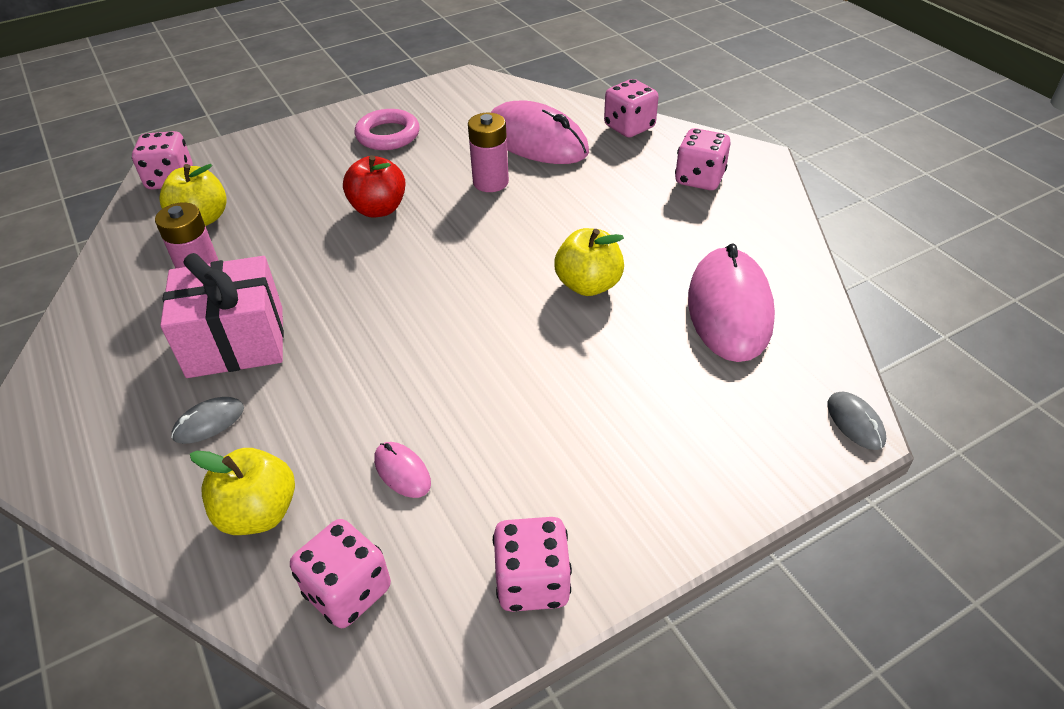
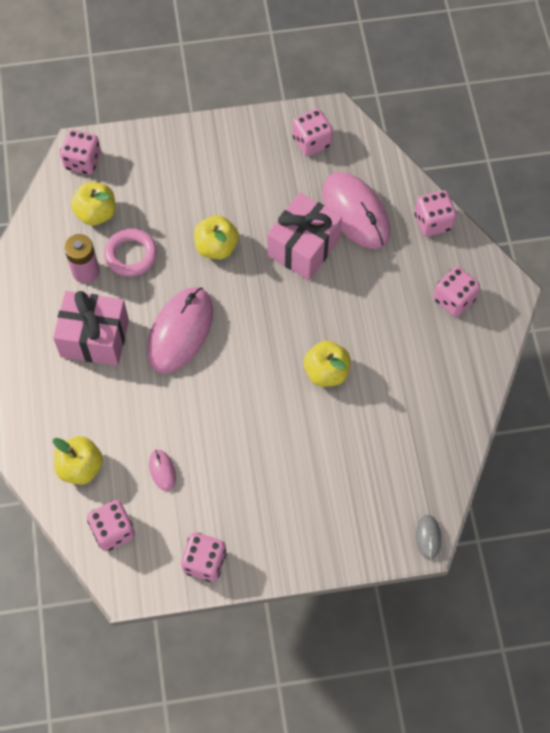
camera: 20 degrees right, 20 degrees up
(209, 422) = (67, 395): grey mouse -> none
(378, 209) = (216, 247): red apple -> yellow apple
(388, 135) = (249, 165): pink ring -> pink ring (131, 255)
(453, 102) = (312, 142): none -> pink dice
(490, 182) = (303, 247): pink battery -> pink gift
(729, 309) = (405, 426): pink mouse -> pink mouse (180, 331)

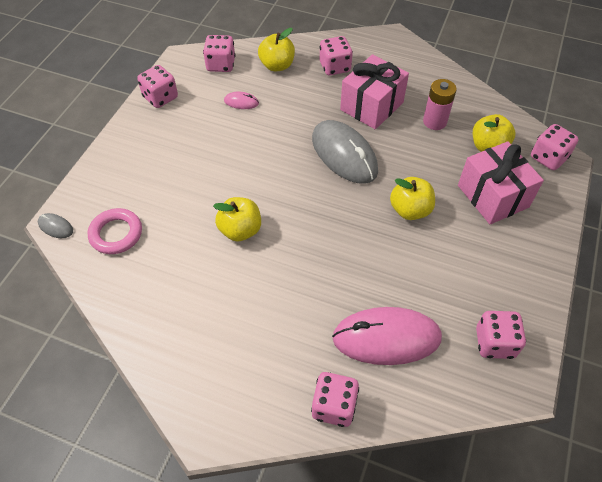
camera: 120 degrees right, 10 degrees down
(131, 255) = (434, 153): pink ring -> pink ring (116, 234)
(180, 331) = (344, 154): pink mouse -> grey mouse
(303, 247) = (372, 274): pink gift -> pink gift (493, 196)
(454, 299) = (235, 372): pink dice -> pink dice (335, 67)

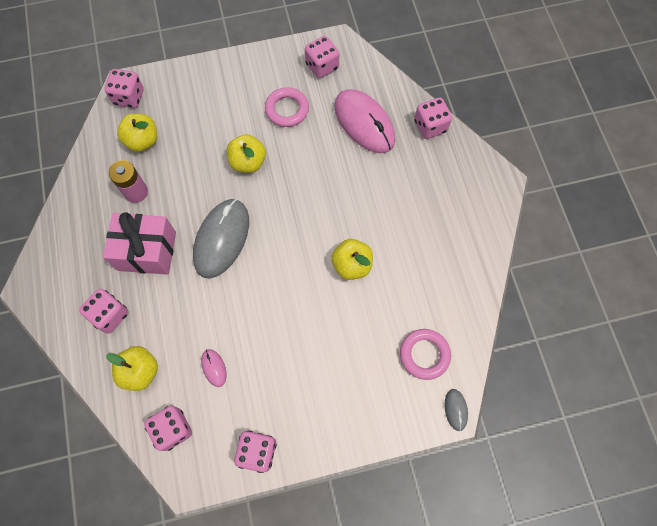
camera: 125 degrees left, 15 degrees up
(453, 274) = (287, 109): none -> pink ring
(493, 196) = (196, 116): pink gift -> none

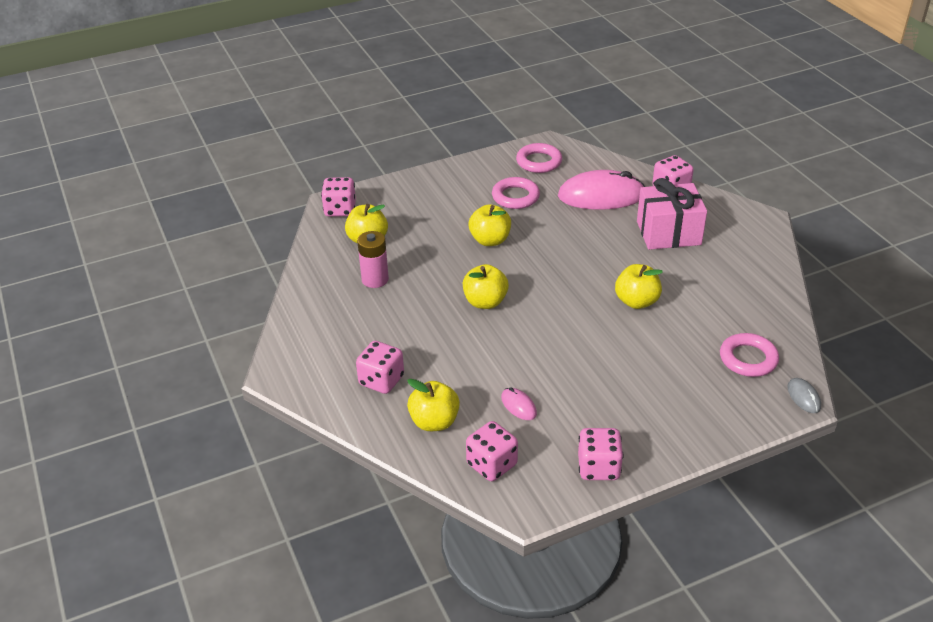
camera: 10 degrees left, 30 degrees down
(147, 251) = (405, 323): pink gift -> pink gift (668, 233)
(221, 239) = (485, 302): grey mouse -> yellow apple
(322, 66) = (539, 162): pink dice -> pink ring
(364, 123) = (601, 196): pink mouse -> pink mouse turned 45 degrees counterclockwise

